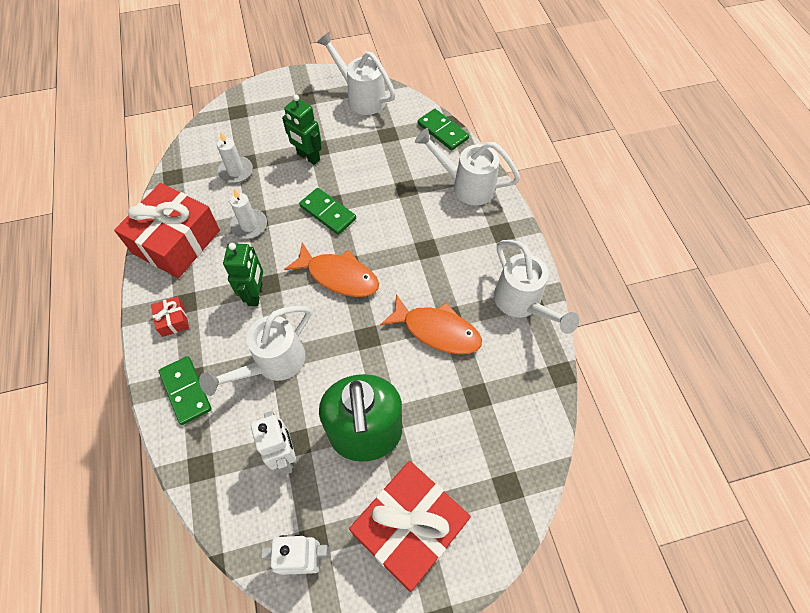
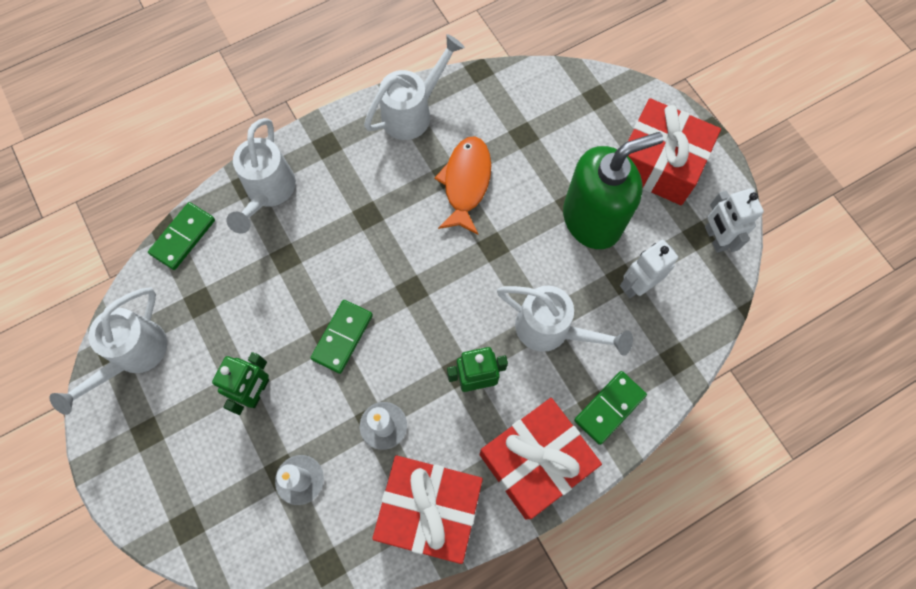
camera: 105 degrees left, 10 degrees up
(173, 320) = (535, 461): red gift -> red gift, size x2.42
(339, 276) = (428, 297): orange fish -> none

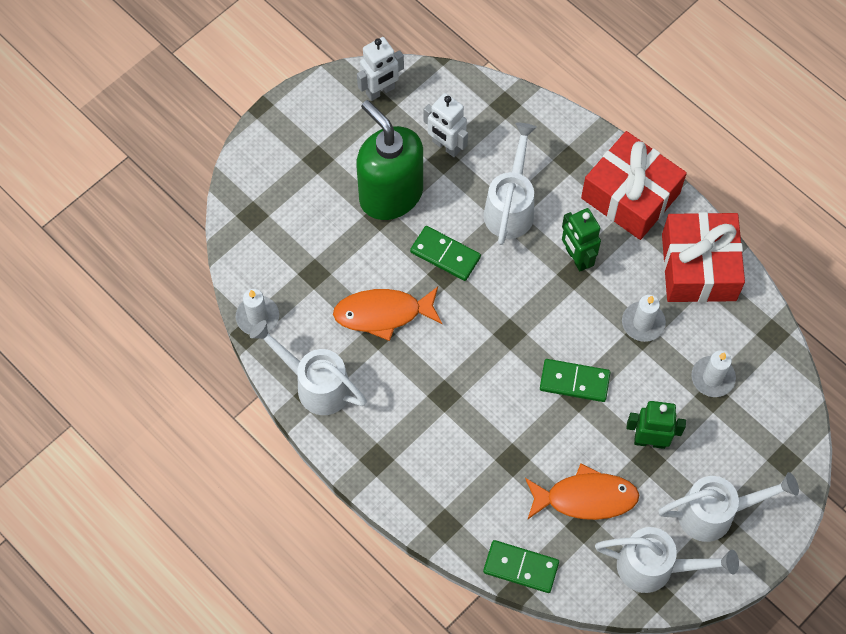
camera: 105 degrees left, 5 degrees down
(224, 312) = (586, 498): none -> orange fish
(268, 193) = (447, 500): white watering can -> white watering can (716, 513)
(492, 81) = (257, 317): none -> white candle
(609, 408) = (566, 148): green domino -> green domino (445, 254)
(659, 163) = (314, 148): red gift -> none

